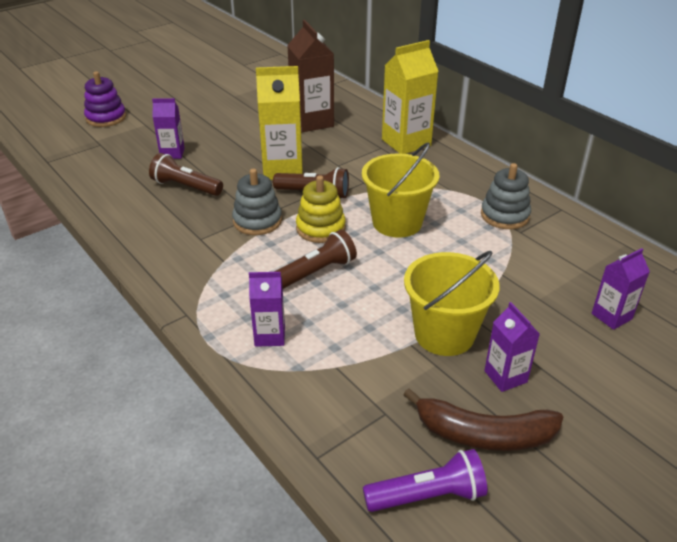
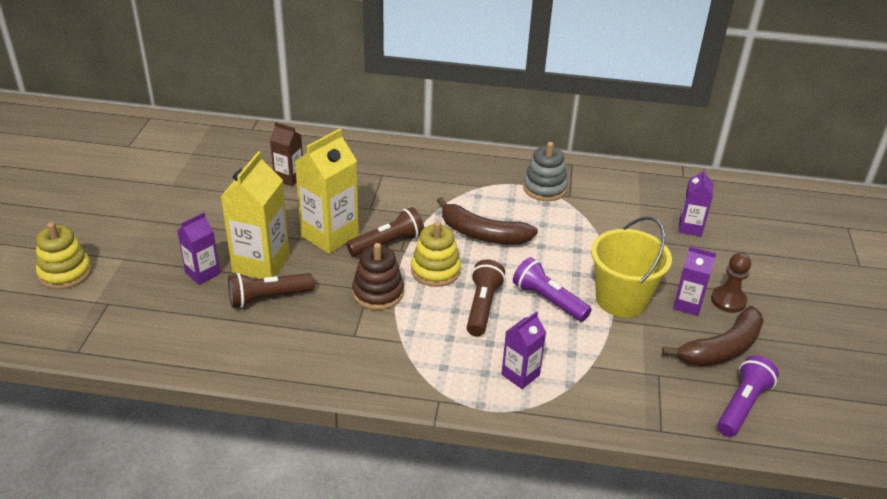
camera: 45 degrees left, 0 degrees up
(106, 118) = (65, 273): purple stacking toy -> yellow stacking toy
(257, 221) = (378, 293): grey stacking toy -> brown stacking toy
(312, 122) = (289, 177): brown carton -> brown carton, size x0.57
(377, 297) = (548, 300): none -> purple flashlight
(397, 222) = (482, 234): yellow bucket -> brown banana
(406, 142) = (395, 160): yellow carton -> yellow carton (261, 264)
(557, 399) = (728, 300): none -> brown pawn

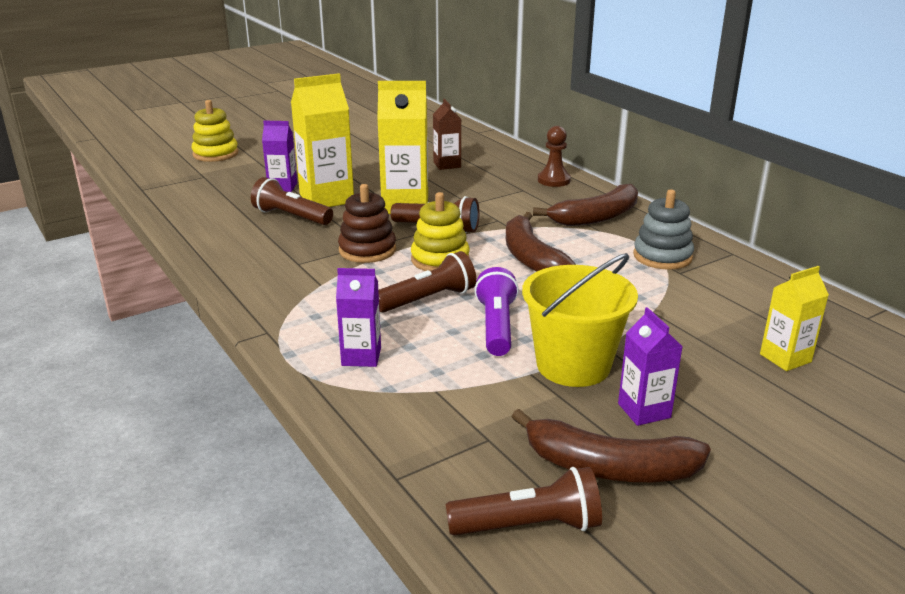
camera: 50 degrees right, 10 degrees down
(463, 175) = (596, 217): none -> brown banana
(690, 227) = (785, 358): purple carton -> yellow carton
(728, 300) = (707, 437): brown pawn -> brown pawn (553, 180)
(742, 405) = (529, 526): purple flashlight -> brown flashlight

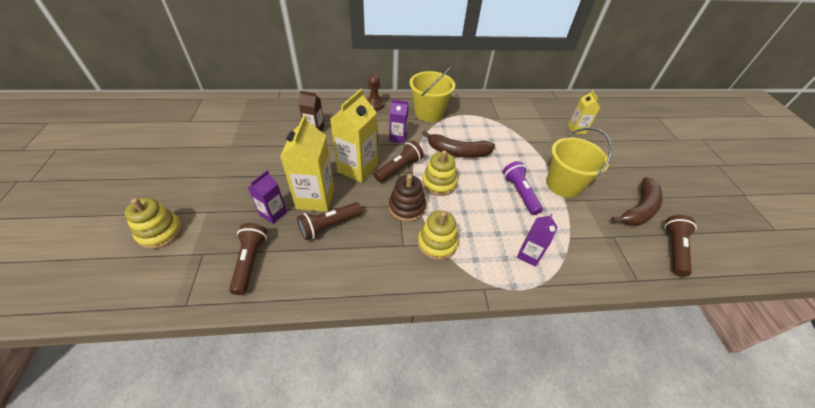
camera: 65 degrees left, 20 degrees up
(320, 283) = (437, 243): none -> yellow stacking toy
(428, 299) = (481, 205): brown flashlight -> brown flashlight (250, 262)
(497, 326) = (520, 193): purple flashlight -> purple flashlight turned 45 degrees clockwise
(596, 217) = (429, 113): brown banana -> yellow bucket
(644, 410) = (603, 181): purple carton -> purple carton (398, 137)
(662, 256) = (481, 115): grey stacking toy -> none

